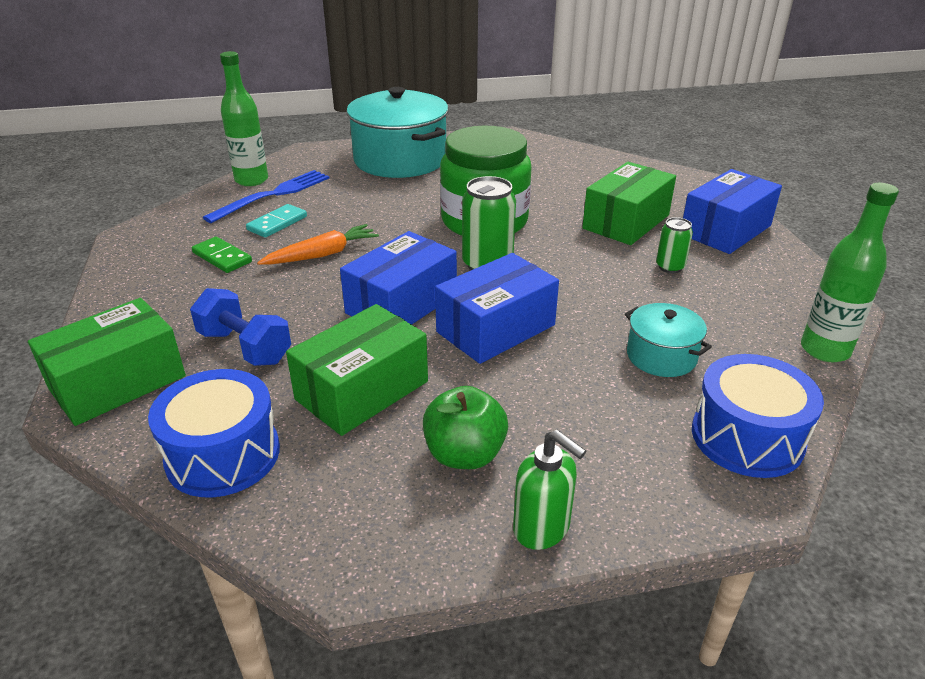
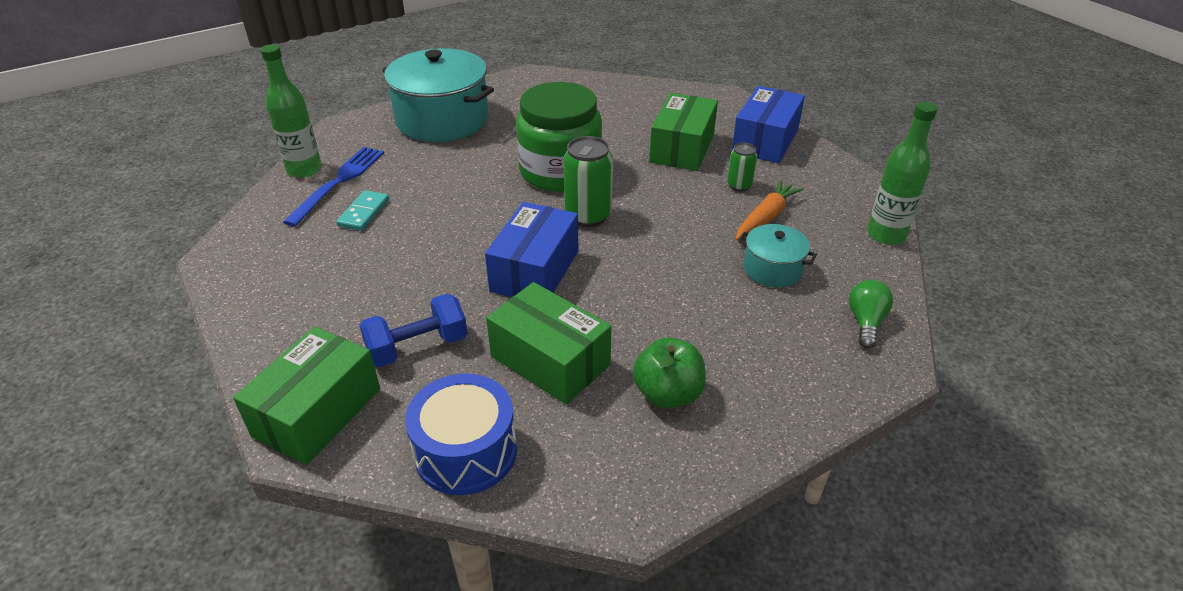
camera: 20 degrees left, 5 degrees up
(222, 257) = (332, 261): green domino -> none
(245, 347) = (418, 347): blue dumbbell -> blue dumbbell turned 45 degrees counterclockwise
(322, 254) = (430, 237): orange carrot -> orange carrot (766, 217)
(362, 390) = (550, 360): green box -> green box turned 75 degrees counterclockwise
(495, 328) = (629, 275): blue box -> none
(542, 528) = (759, 437): green soap dispenser -> none
(747, 437) = (865, 322): blue drum -> green light bulb

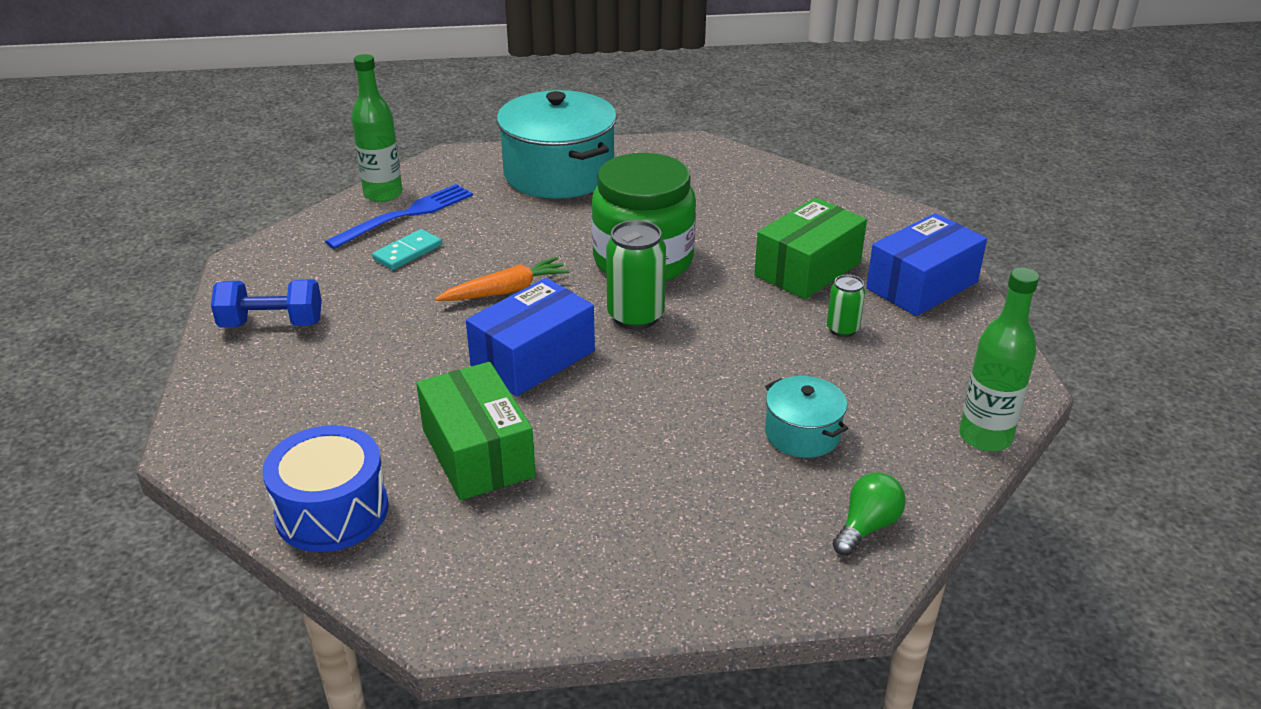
camera: 25 degrees right, 5 degrees down
(317, 412) = (230, 430): green box -> none
(418, 347) = (361, 399): blue dumbbell -> blue dumbbell (272, 324)
(668, 394) = (571, 526): green apple -> none
(766, 217) = (845, 374): orange carrot -> orange carrot (506, 291)

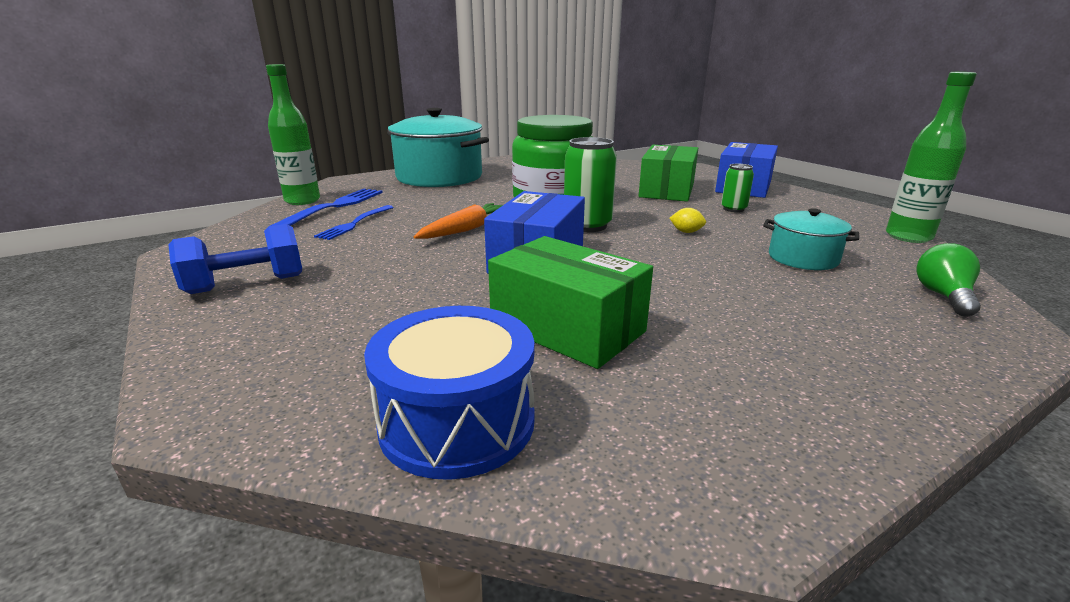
camera: 25 degrees left, 10 degrees down
(407, 252) = (354, 224): turquoise domino -> blue fork
(731, 357) = (686, 232): none -> yellow lemon

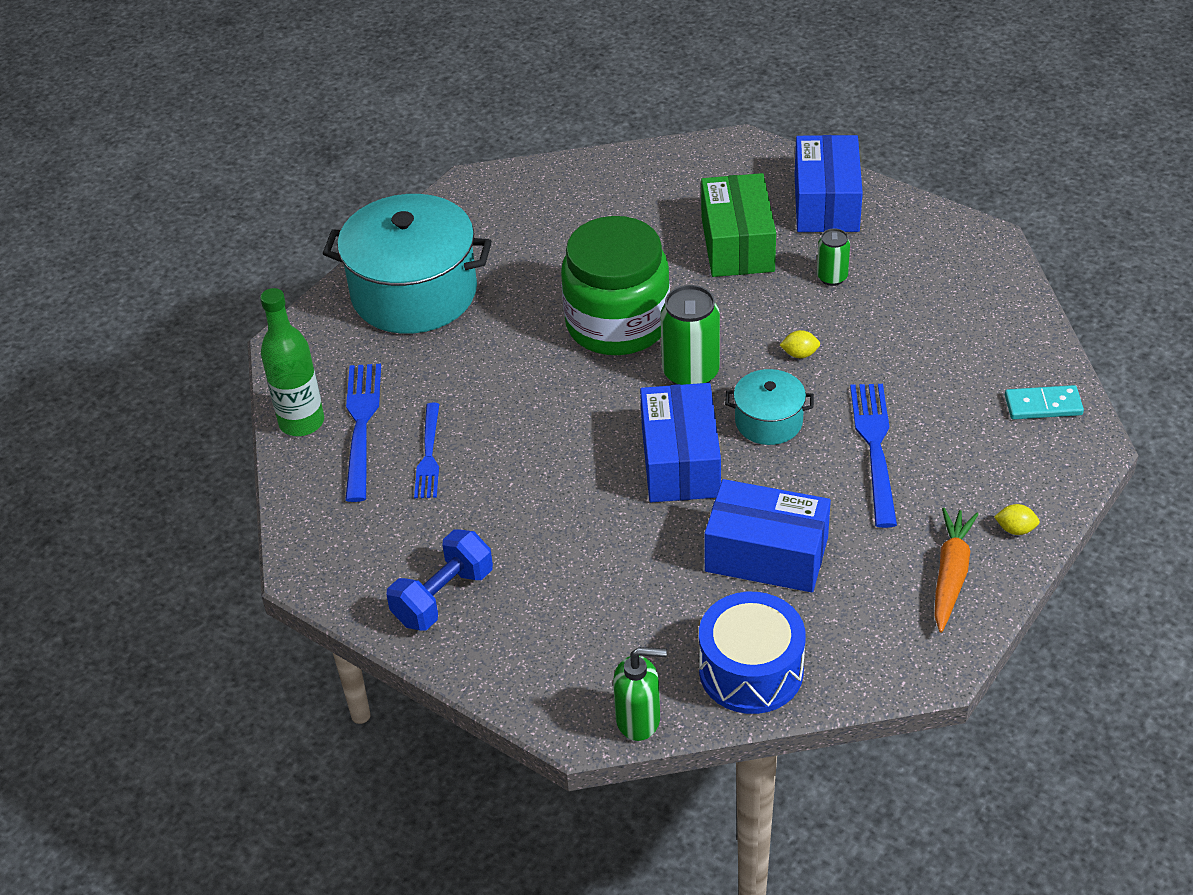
camera: 20 degrees left, 20 degrees up
(266, 429) = (639, 720): none -> green soap dispenser
(466, 230) = (565, 426): orange carrot -> orange carrot (951, 574)
(567, 328) = (766, 555): green box -> blue box
(733, 285) = (874, 446): none -> blue fork
(803, 258) = (924, 375): turquoise pot -> turquoise pot (768, 421)
(908, 237) = (1017, 293): green bottle -> none
(908, 380) = (1015, 529): none -> yellow lemon
(943, 296) = (1043, 405): green light bulb -> turquoise domino

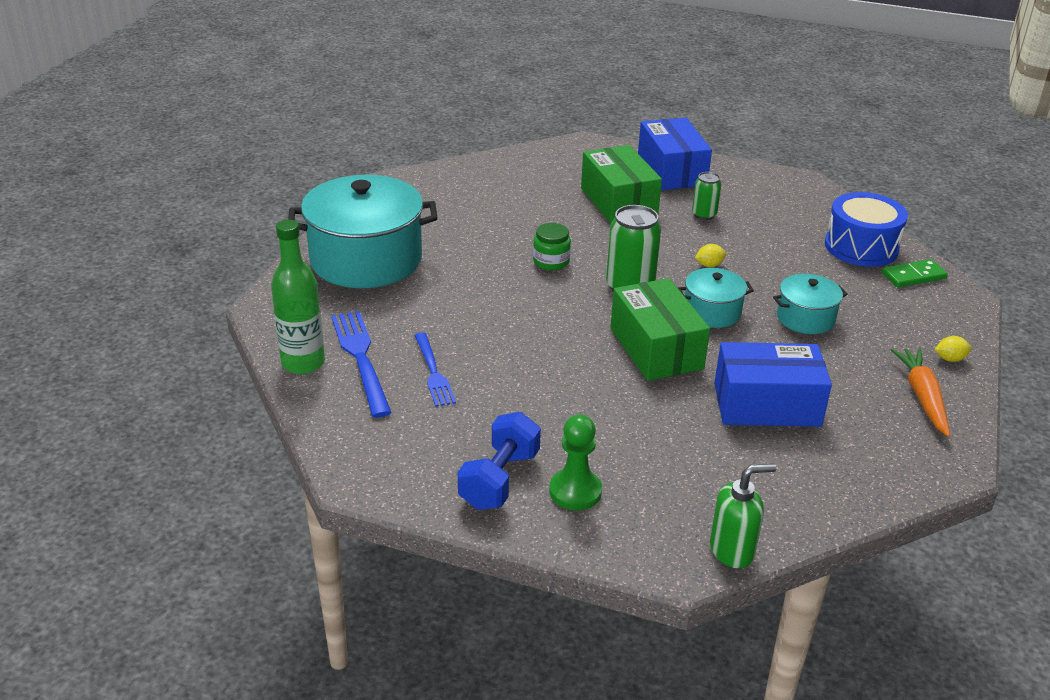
camera: 20 degrees left, 10 degrees down
(512, 624) = (575, 491): none -> green pawn
(617, 323) = (551, 261): green jar -> green jar, size x0.41
(680, 461) = (656, 348): blue box -> green box
(751, 670) = (807, 494): blue drum -> blue drum (861, 247)
(874, 446) = (805, 318): blue fork -> turquoise pot
(1043, 405) = (913, 276): turquoise domino -> green domino

